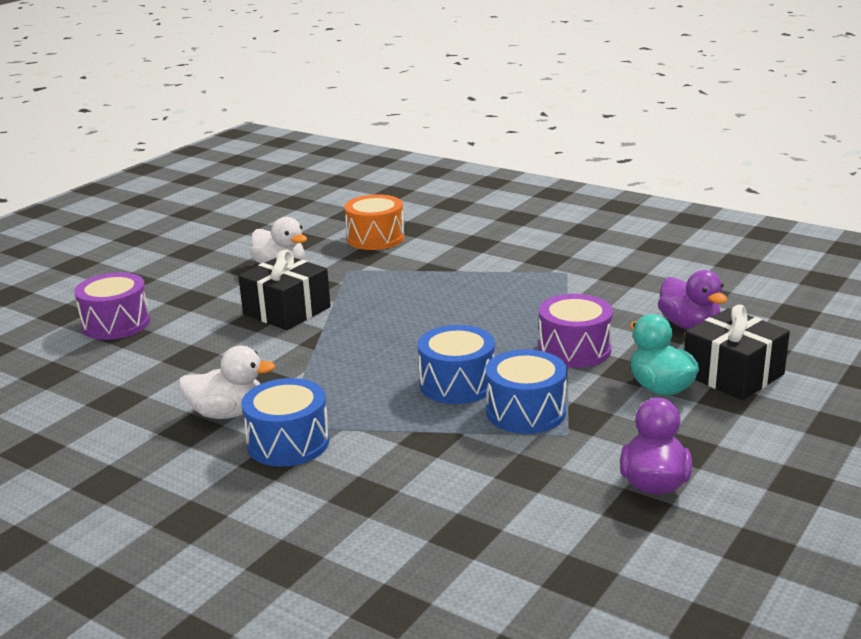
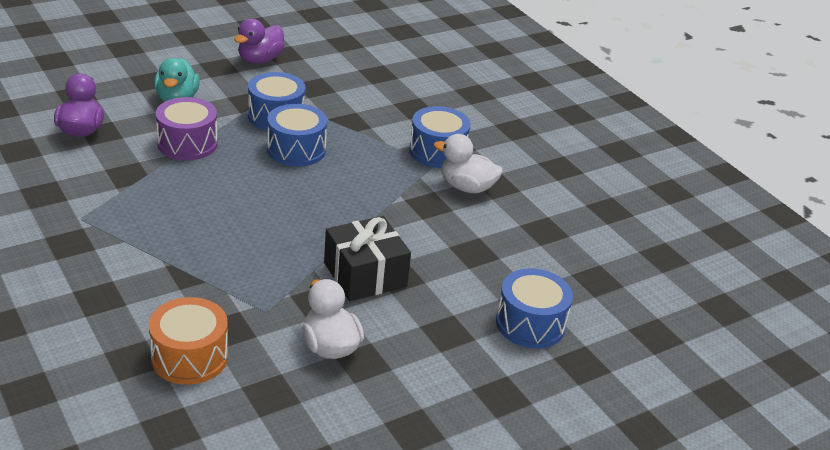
camera: 160 degrees left, 10 degrees up
(116, 324) = (530, 324): purple drum -> blue drum
(733, 374) = (121, 90): black gift -> none

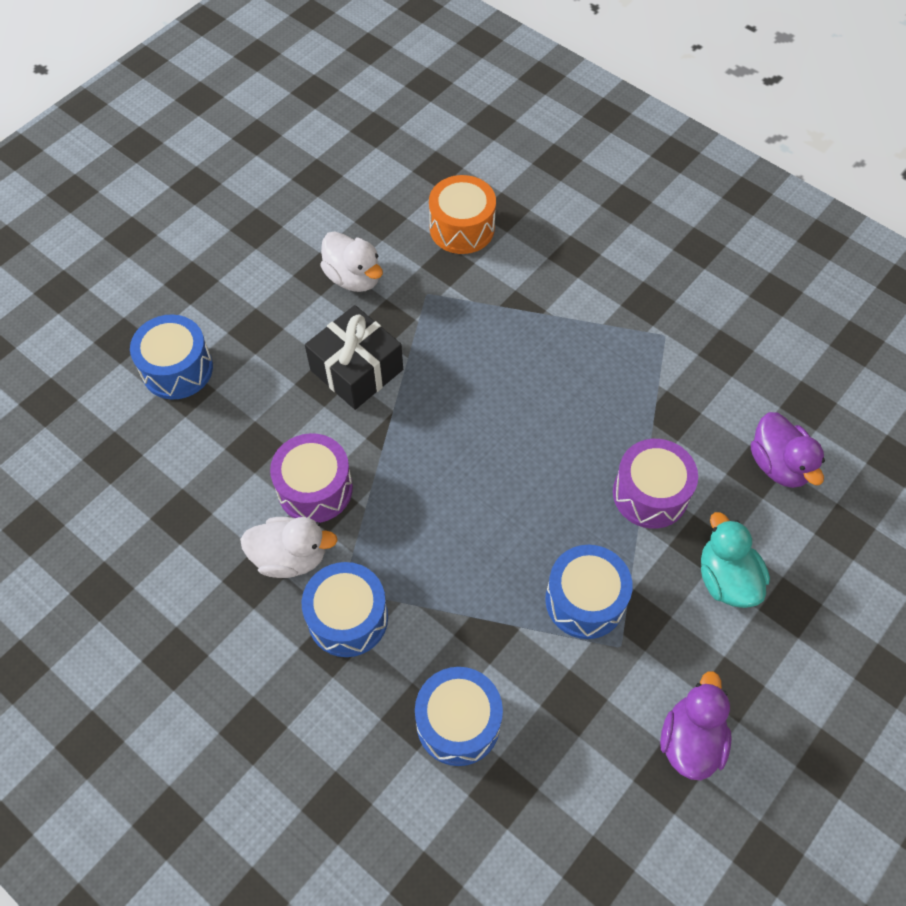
camera: 165 degrees right, 25 degrees up
(296, 150) = (522, 539): blue drum -> blue drum (458, 723)
(434, 215) = (315, 489): none -> purple drum

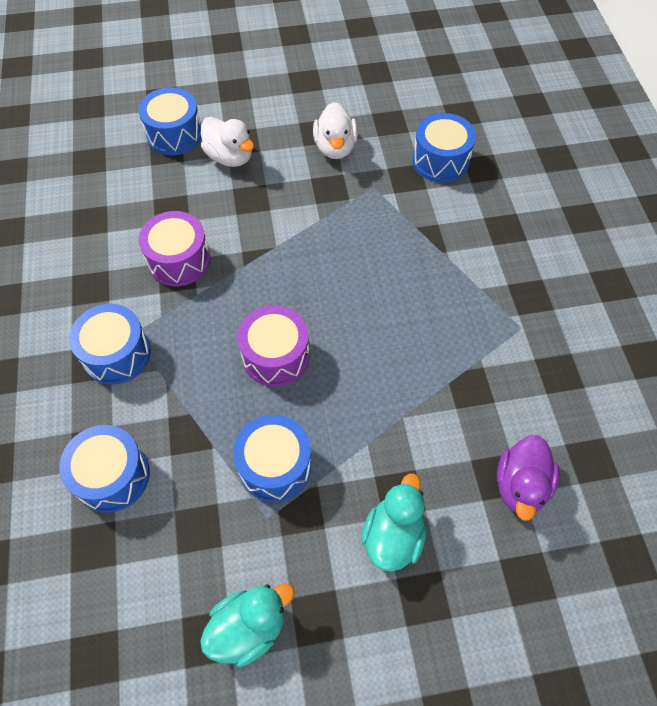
camera: 40 degrees right, 0 degrees up
(290, 557) = (123, 291): white duck -> white duck (230, 157)
(356, 370) = (279, 205): black gift -> none
(462, 228) = (440, 161): orange drum -> blue drum
(650, 494) = (396, 430): purple drum -> purple drum (276, 356)
(690, 740) = (249, 627): purple duck -> turquoise duck

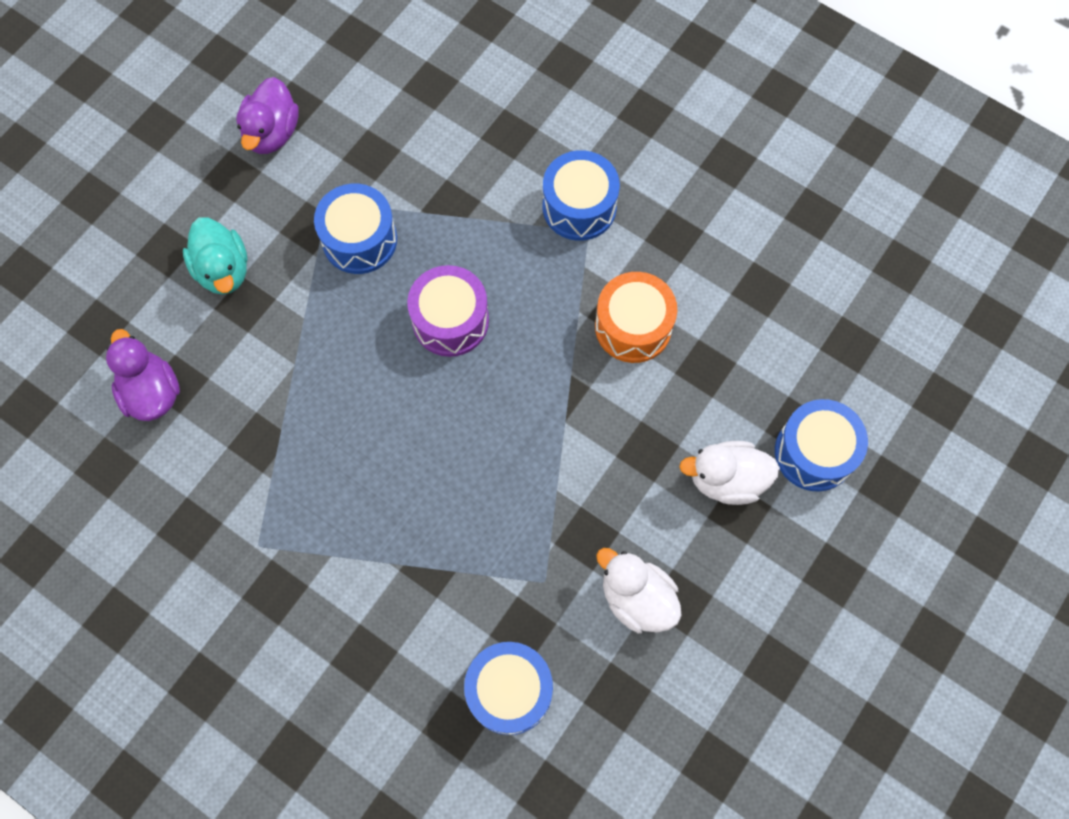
camera: 135 degrees right, 10 degrees up
(112, 476) = (471, 131): blue drum -> none
(179, 260) = (633, 326): purple drum -> orange drum
(249, 627) = (272, 133): turquoise duck -> purple duck

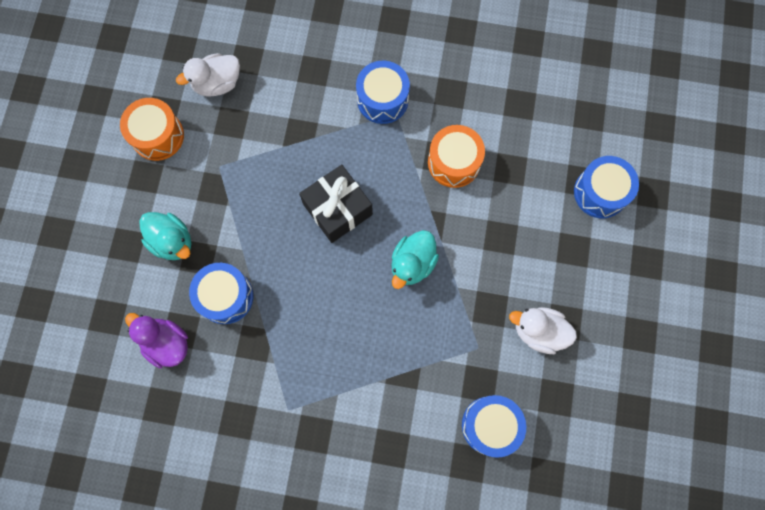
camera: 25 degrees left, 5 degrees up
(272, 133) = (157, 136): purple duck -> orange drum
(359, 239) = (252, 182): blue drum -> blue drum (226, 296)
(450, 320) = (337, 209): purple drum -> black gift
(512, 433) = (412, 263): none -> turquoise duck
(726, 479) = (556, 233): white duck -> white duck (217, 84)

